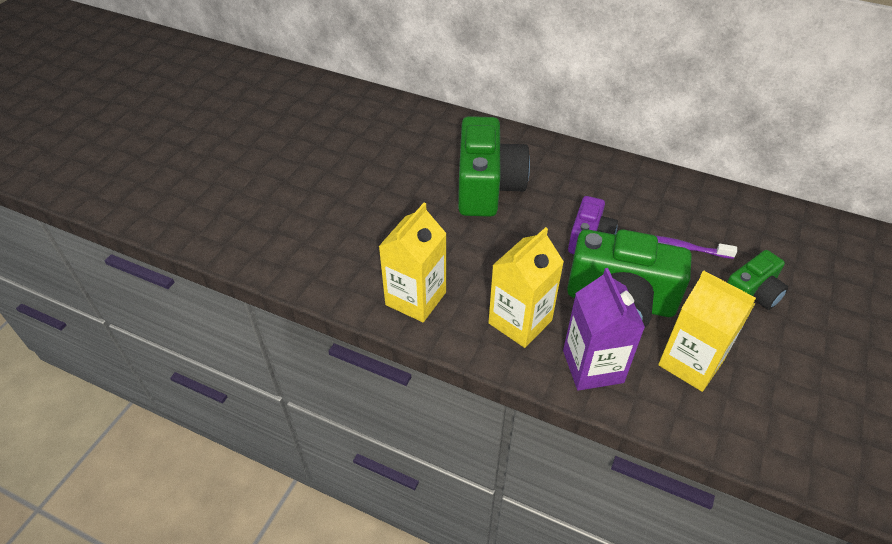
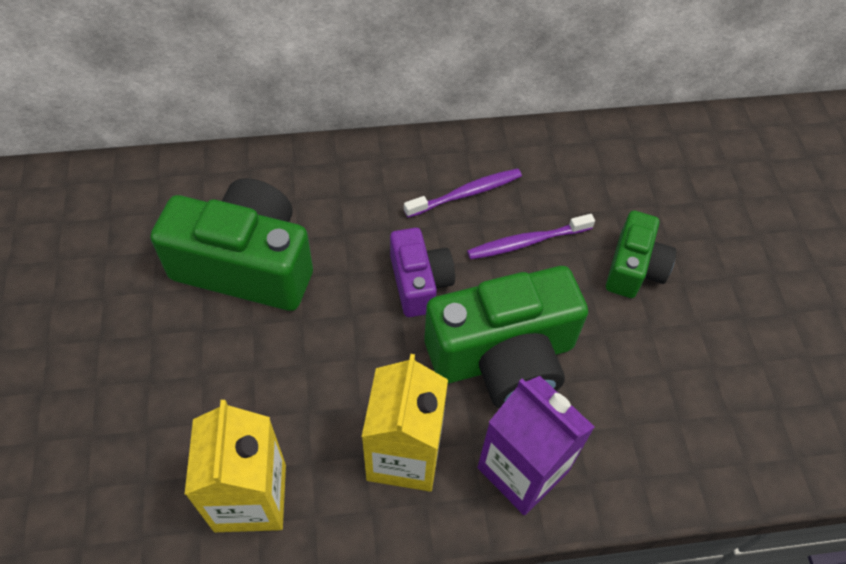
camera: 35 degrees left, 10 degrees up
(487, 187) = (246, 264): green camera -> green camera turned 45 degrees counterclockwise
(653, 205) = (466, 194): none -> purple toothbrush
(691, 363) = (622, 400): yellow carton -> none

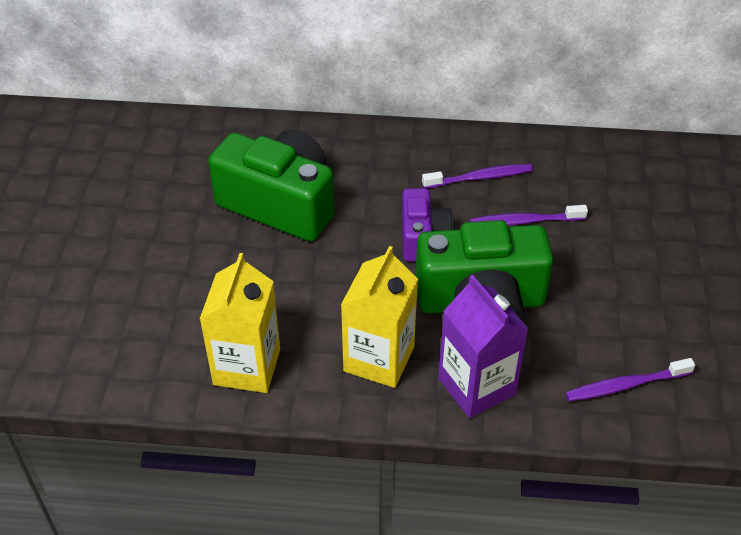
camera: 15 degrees right, 10 degrees down
(634, 268) = (616, 255): green camera -> none
(683, 435) = (625, 385): none -> purple toothbrush

